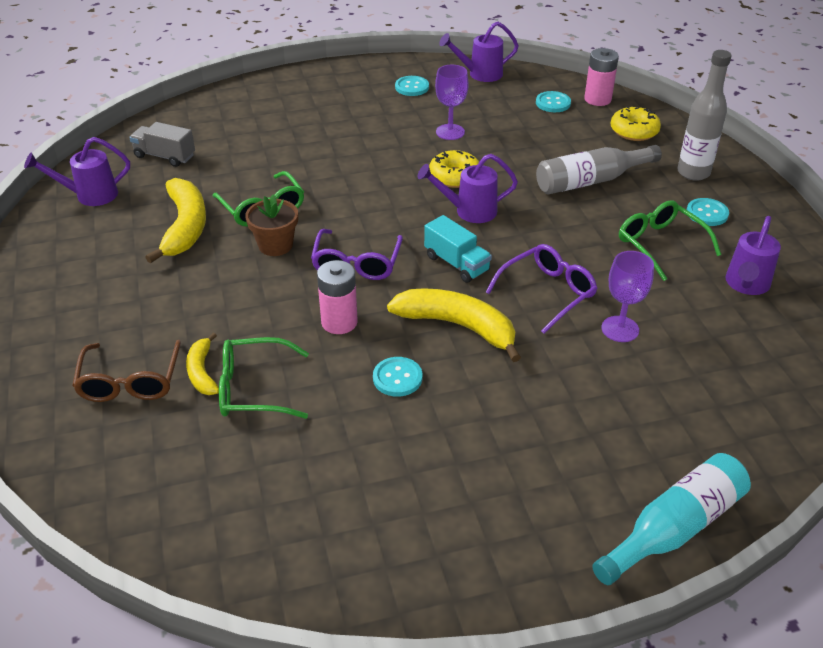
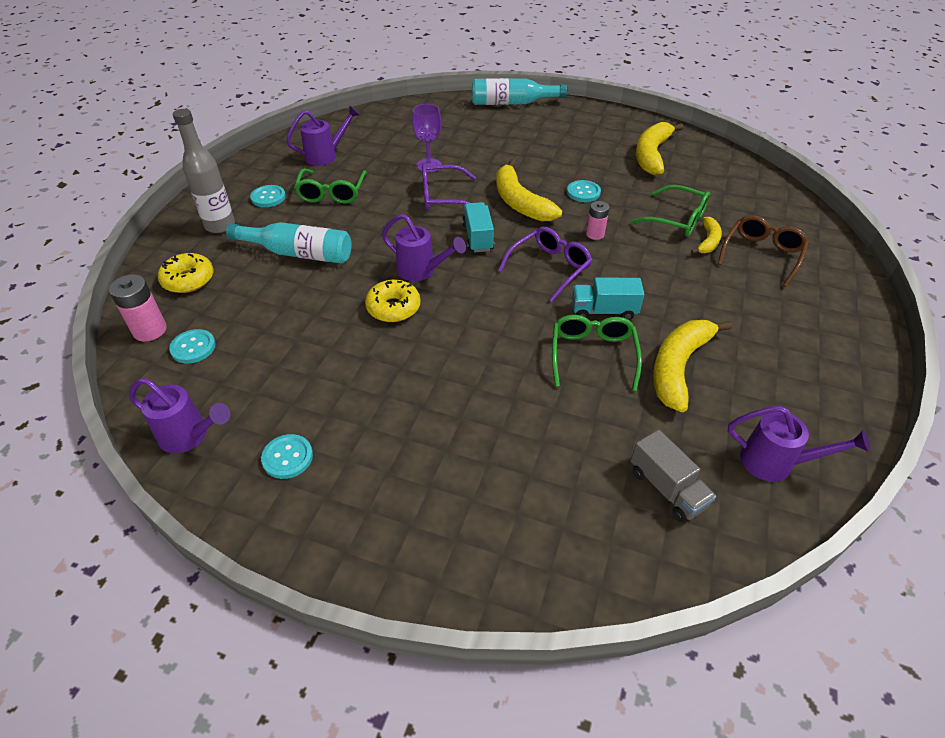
camera: 145 degrees left, 5 degrees up
(275, 245) = (604, 311): brown flower pot -> turquoise truck
(339, 322) = (595, 234): pink battery -> pink battery, size x0.66
(351, 507) = (652, 155): none -> yellow banana
(450, 132) = (334, 361): purple goblet -> none
(591, 181) = (298, 253): grey bottle -> turquoise bottle

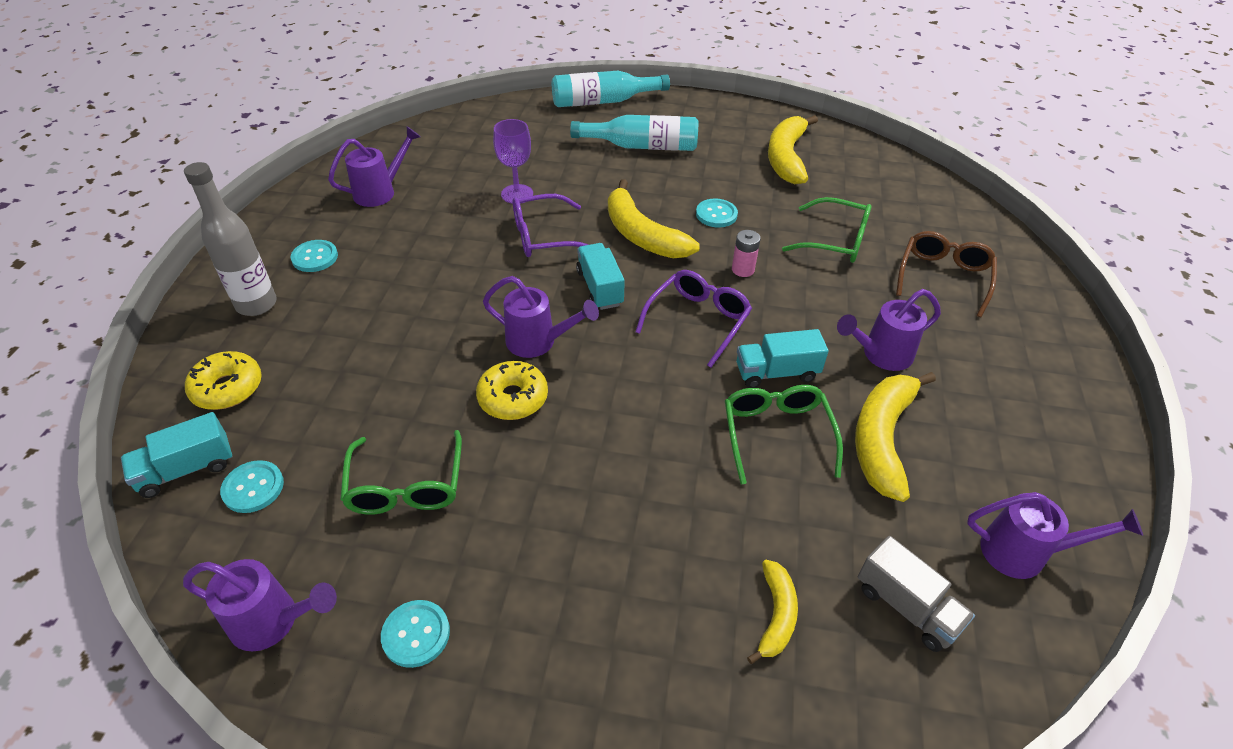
camera: 10 degrees left, 0 degrees up
(150, 330) = (186, 469): pink battery -> turquoise truck
(298, 253) = (371, 333): turquoise bottle -> turquoise bottle (642, 146)
(332, 193) = (399, 244): green glasses -> green glasses (406, 486)
(693, 307) = (881, 355): none -> purple watering can
(708, 241) = (877, 266): yellow banana -> yellow banana (775, 615)

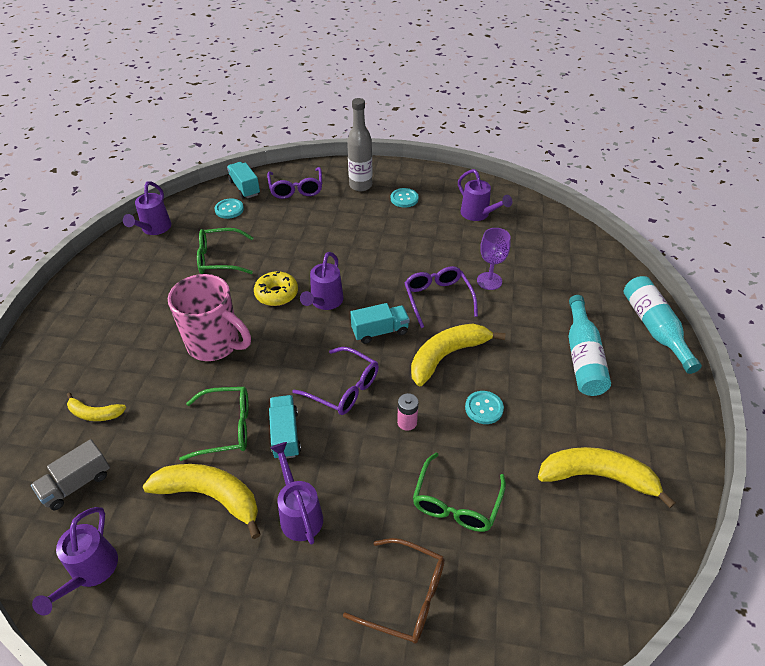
camera: 90 degrees right, 0 degrees up
(227, 388) = (296, 189): yellow donut -> purple glasses
(416, 634) = (133, 272): turquoise button -> none
(620, 466) = (215, 344): none -> pink mug

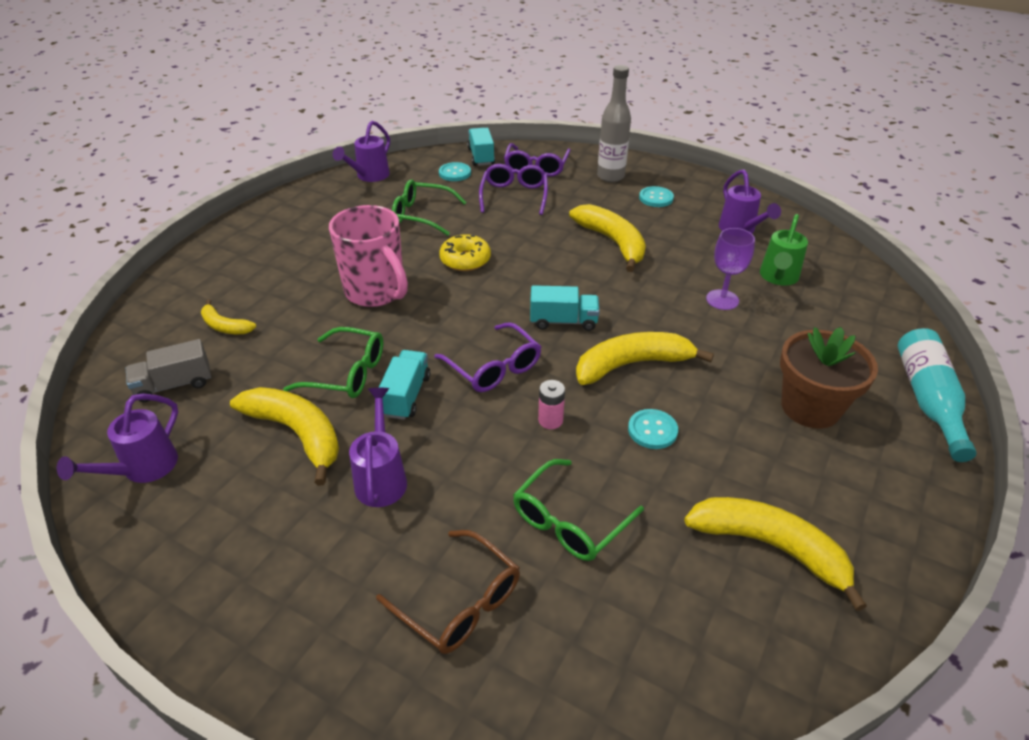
camera: 20 degrees right, 5 degrees down
(325, 302) = (514, 279): purple watering can -> none
(387, 249) = (612, 242): none -> yellow banana
(437, 298) = (649, 304): purple glasses -> purple glasses (514, 196)
(521, 251) = (778, 277): none -> green watering can
(582, 356) = (810, 407): turquoise bottle -> brown flower pot

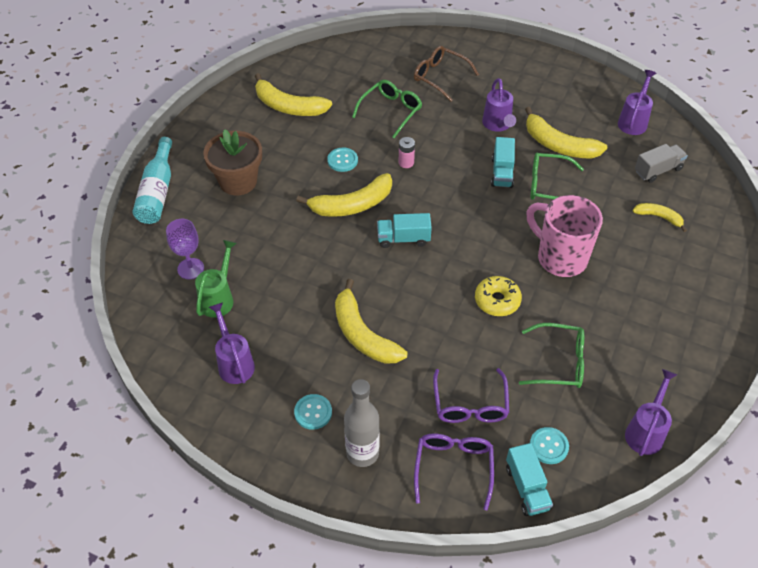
camera: 175 degrees right, 10 degrees up
(494, 367) = (449, 196): purple glasses -> none
(722, 300) = (274, 269): purple goblet -> purple goblet (190, 268)

